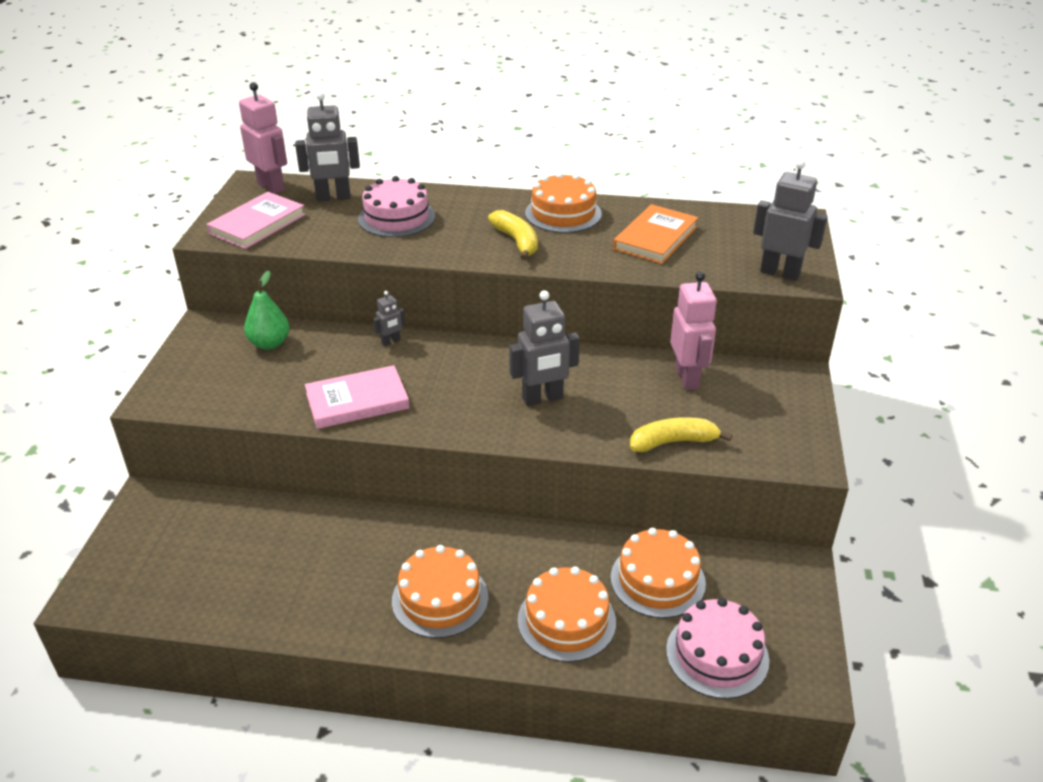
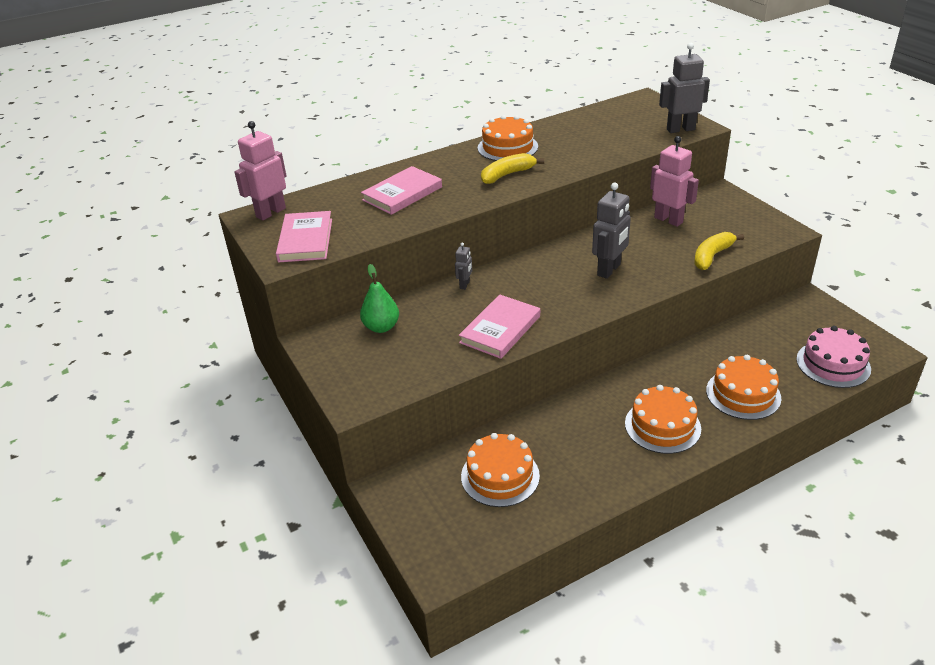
camera: 35 degrees left, 0 degrees up
(271, 186) = (270, 212): pink robot -> pink robot turned 60 degrees counterclockwise
(333, 197) = (333, 200): grey robot -> none
(396, 217) = (402, 194): pink cake -> pink book
(517, 241) = (507, 175): yellow banana -> yellow banana turned 60 degrees counterclockwise
(655, 238) = (585, 139): orange book -> none
(657, 580) = (757, 346): orange cake -> orange cake (500, 476)

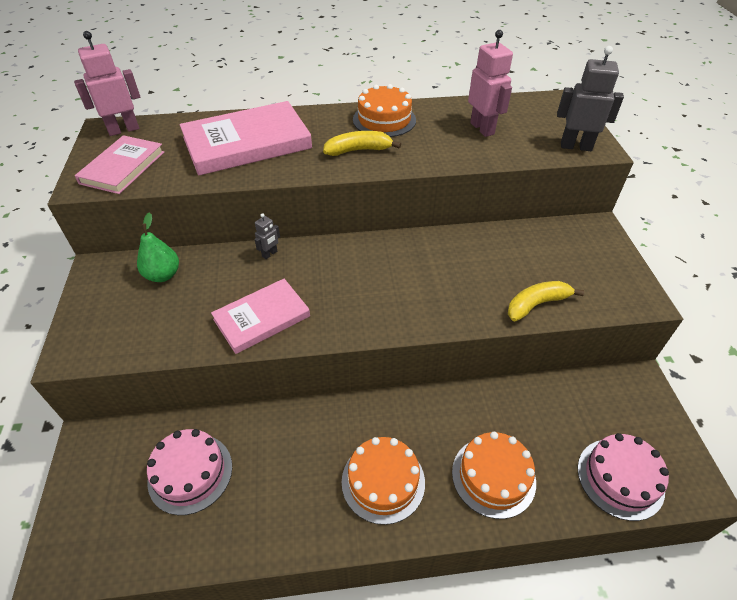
camera: 20 degrees right, 10 degrees up
(402, 194) = (247, 143): pink book -> pink book, size x1.59
(500, 476) = (190, 473): orange cake -> pink cake
(609, 270) = (417, 284): grey robot -> none
(668, 220) = (519, 244): pink robot -> pink robot (482, 128)

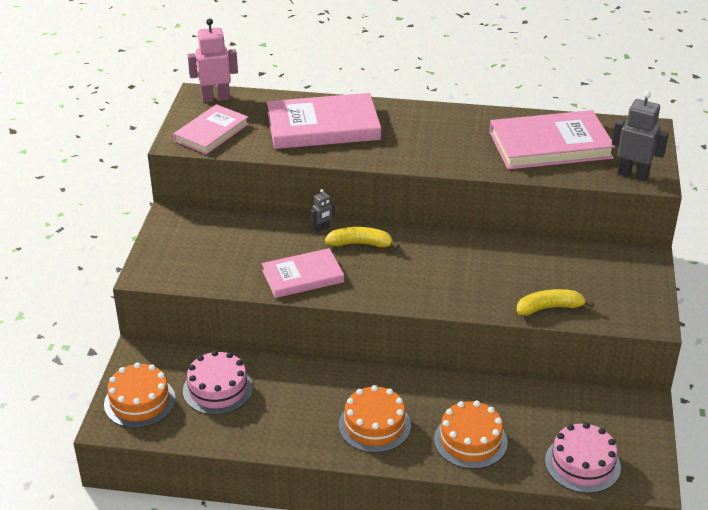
camera: 15 degrees right, 10 degrees down
(163, 275) = (226, 230): green pear -> none
(358, 150) = (422, 148): yellow banana -> yellow banana (360, 244)
(384, 120) = (458, 123): orange cake -> orange cake (139, 401)
(482, 128) = (550, 145): pink robot -> pink book

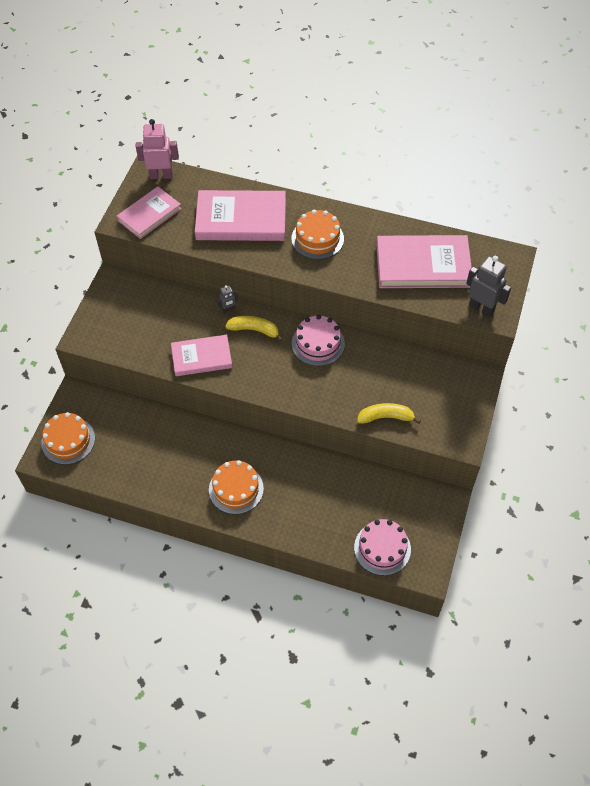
camera: 10 degrees right, 20 degrees up
(218, 389) = (127, 437): pink cake -> pink cake (318, 343)
(470, 441) = (304, 514): orange cake -> orange cake (317, 238)

